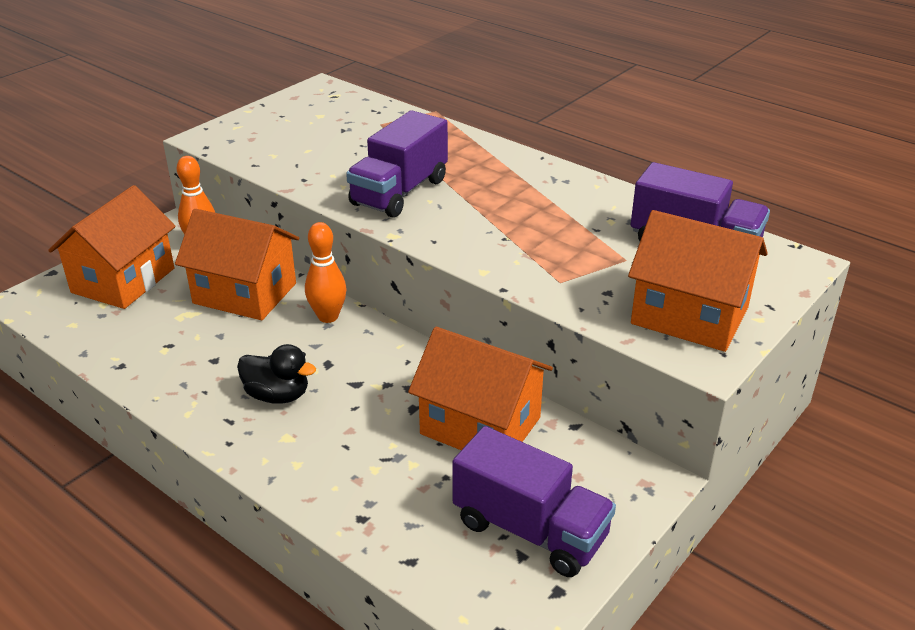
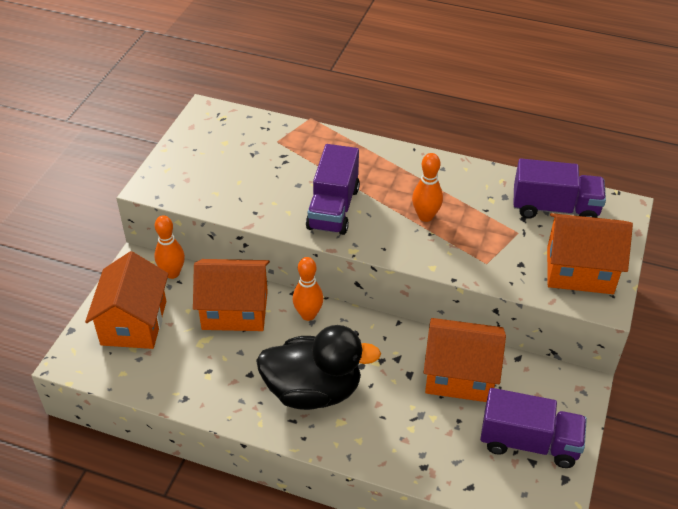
camera: 20 degrees left, 10 degrees up
(277, 395) = (313, 391): black duck -> black duck, size x1.93
(510, 220) = (425, 216): none -> orange bowling pin

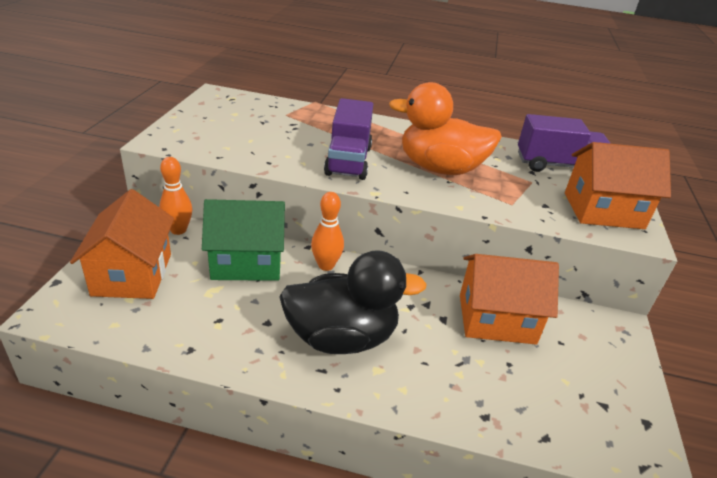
camera: 10 degrees left, 10 degrees down
(235, 310) = (247, 262): orange house -> green house
(425, 216) = (440, 168): orange bowling pin -> orange duck
(529, 442) = (592, 384): purple truck -> none

